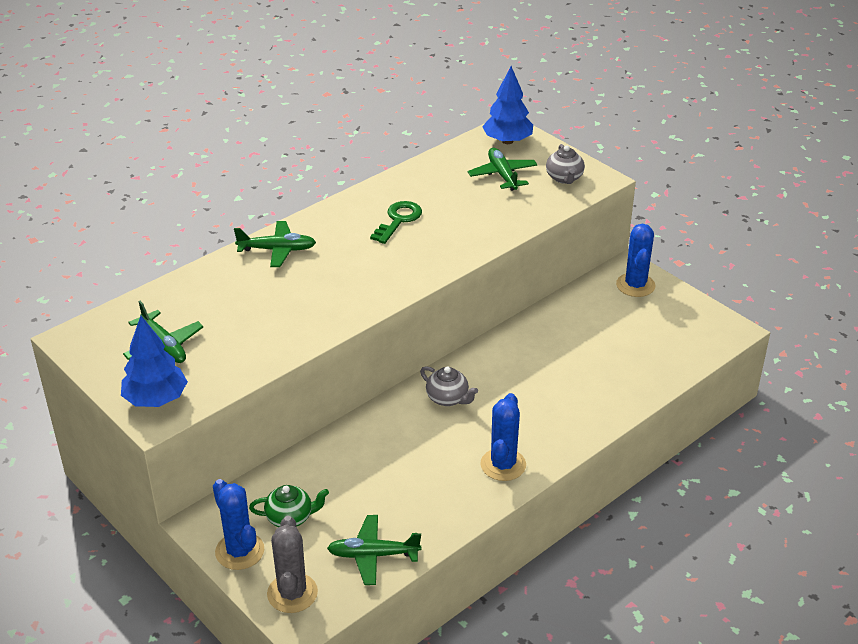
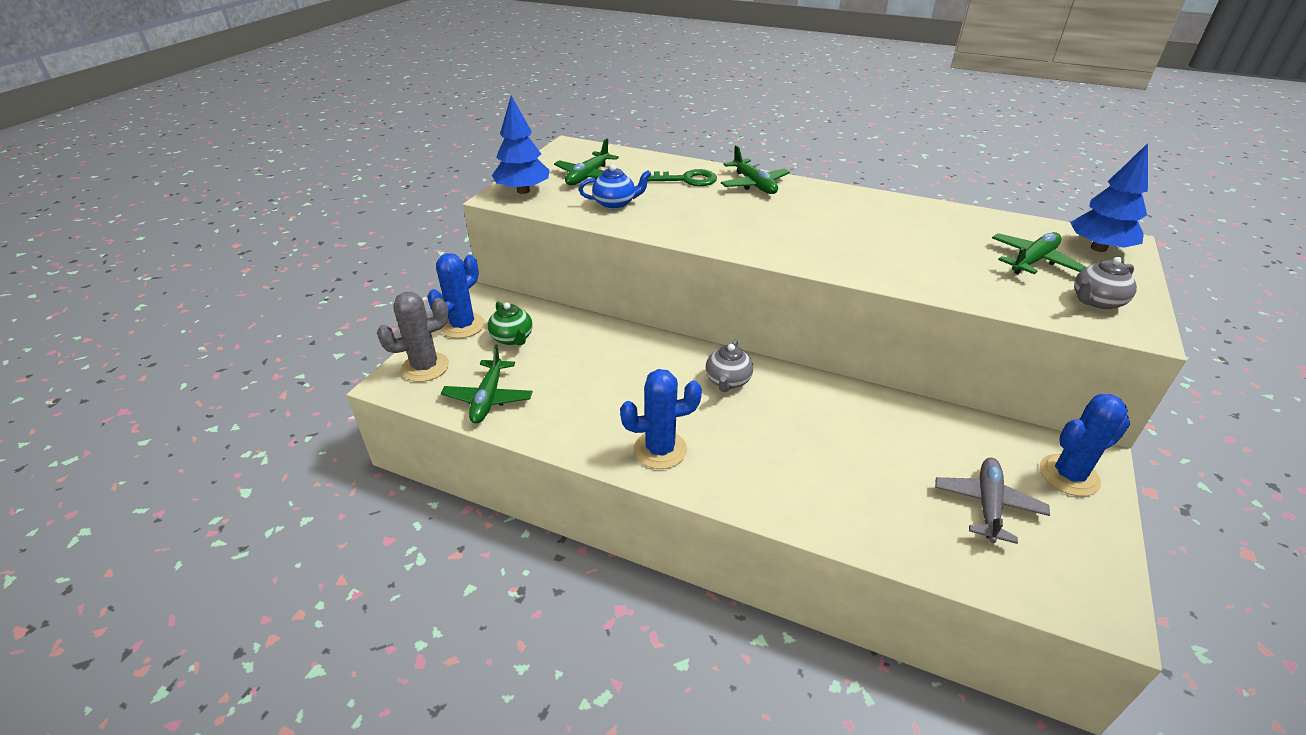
camera: 65 degrees right, 0 degrees up
(241, 345) = (615, 204): none -> blue teapot
(373, 555) = (488, 398): green plane -> green plane turned 150 degrees counterclockwise
(398, 220) = (870, 225): green key -> green key (686, 180)
(639, 331) = (987, 504): none -> grey plane

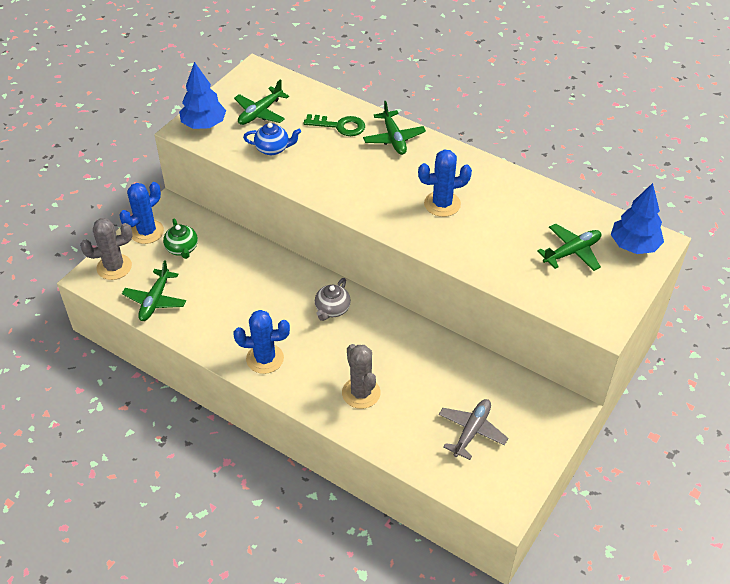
camera: 10 degrees right, 10 degrees up
(810, 475) = (361, 393): none -> grey cactus
(1069, 475) = (542, 419): blue cactus -> blue cactus (442, 204)
(1096, 302) = (591, 298): grey teapot -> none

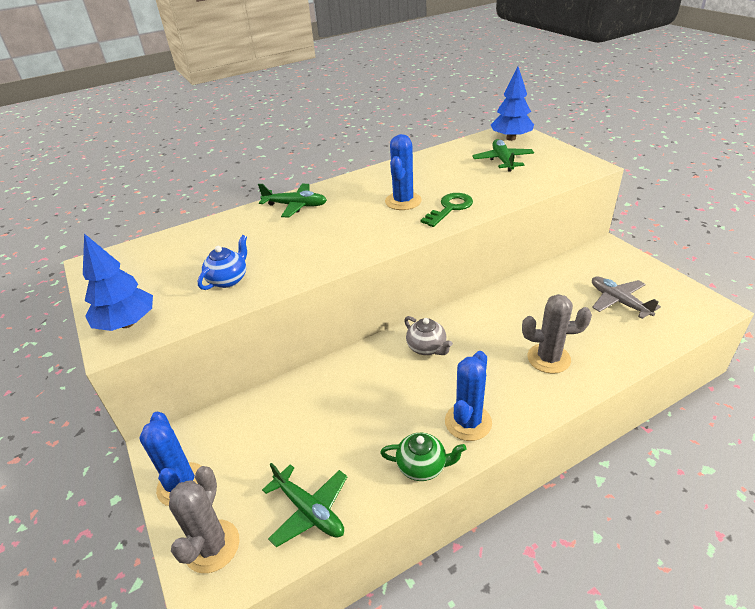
camera: 60 degrees left, 10 degrees down
(182, 249) = (244, 453): green teapot -> green teapot (422, 466)
(260, 113) = (163, 275): green plane -> none
(339, 126) = (244, 230): green key -> green key (450, 208)

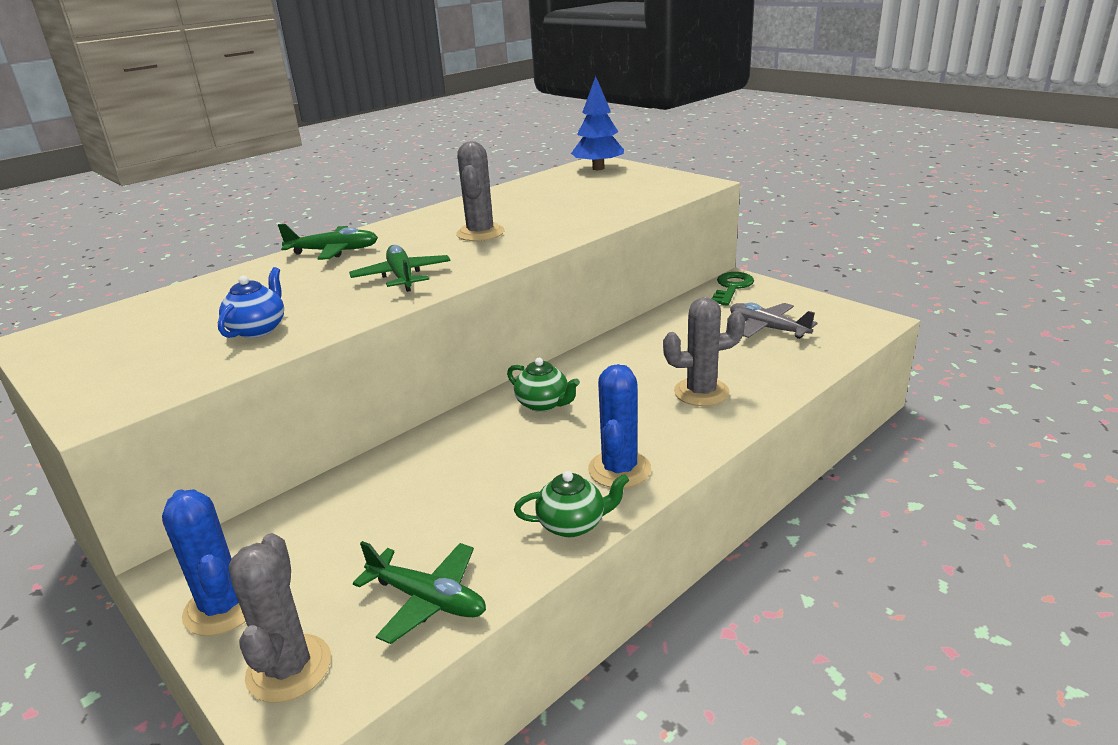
camera: 15 degrees left, 10 degrees down
(127, 323) = (112, 390): blue tree -> none
(403, 201) = (480, 233): blue cactus -> grey cactus
(427, 348) = (543, 404): grey teapot -> green teapot
(450, 208) = (543, 233): green key -> green key (731, 287)
(502, 160) = (595, 187): green plane -> green plane (402, 277)

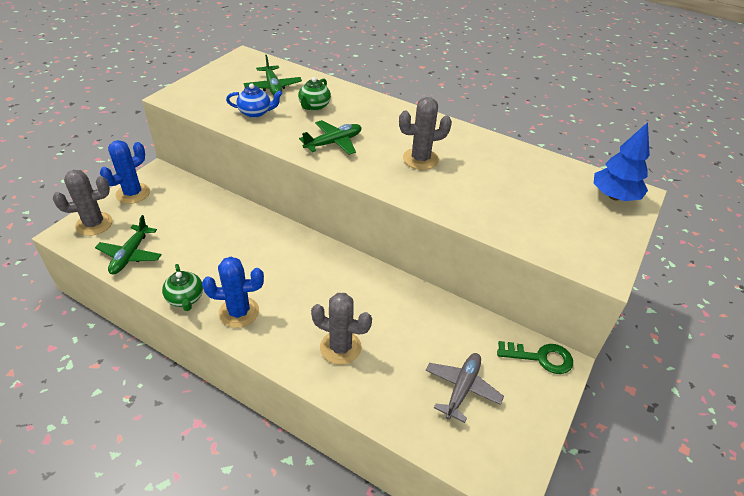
camera: 70 degrees right, 15 degrees up
(334, 251) = (371, 107): green plane -> green plane (273, 87)
(543, 404) = (311, 264): green teapot -> green teapot (314, 106)
(701, 392) = (340, 347): grey cactus -> grey cactus turned 45 degrees counterclockwise

